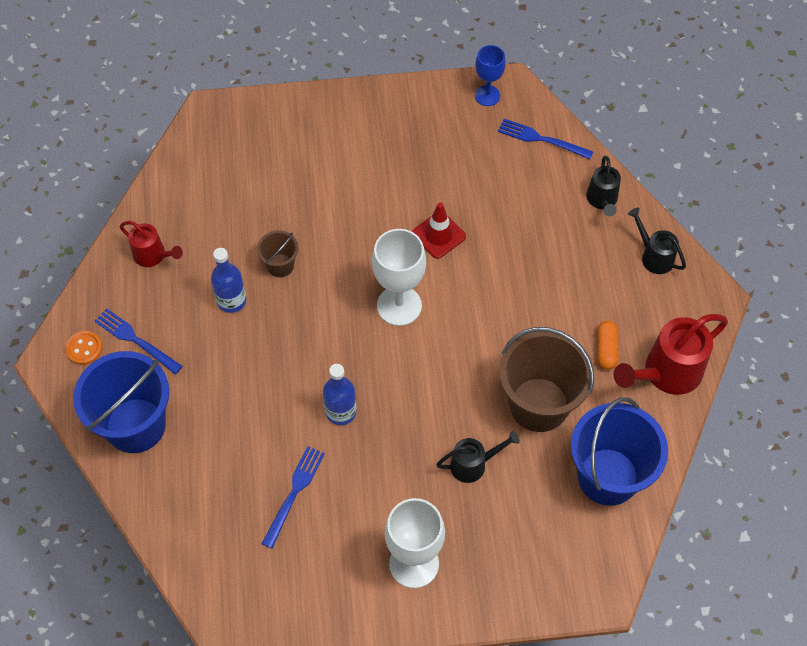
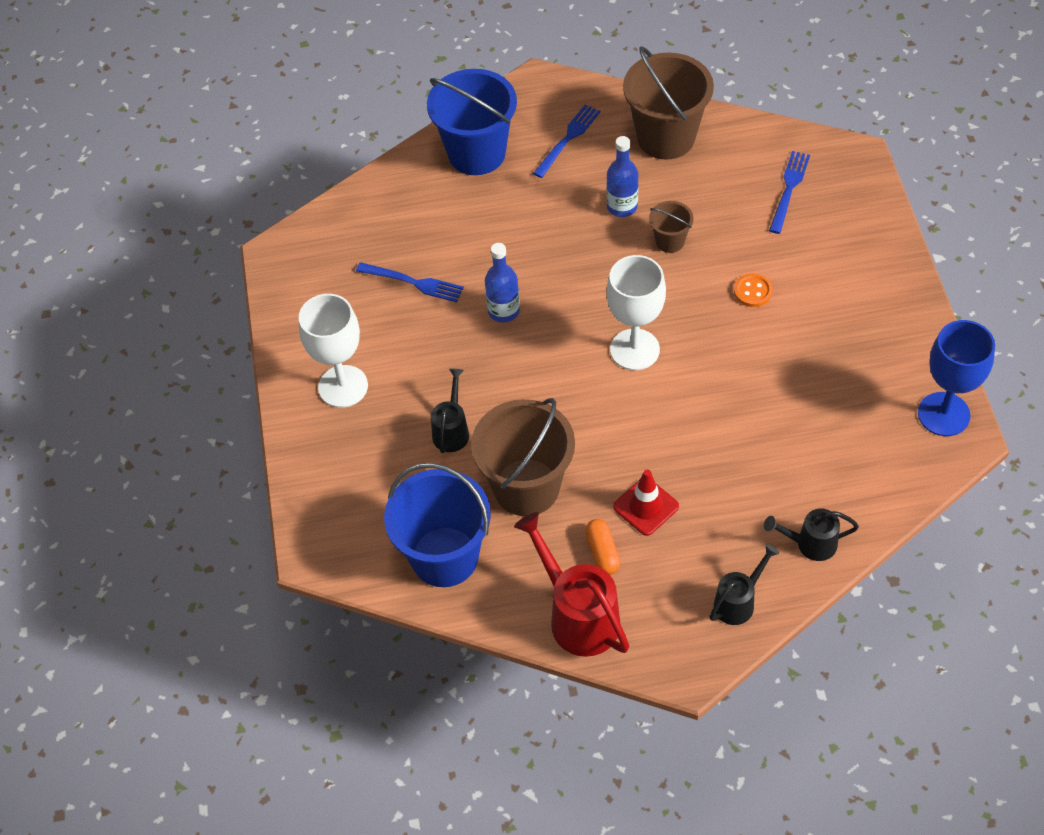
camera: 90 degrees right, 5 degrees down
(84, 348) = (554, 103): orange button -> orange button (752, 291)
(153, 256) = (666, 137): red watering can -> brown bucket
(438, 235) = (731, 379): red traffic cone -> red traffic cone (646, 506)
(473, 464) = (452, 430): black watering can -> black watering can turned 150 degrees counterclockwise
(487, 95) = (943, 414): blue goblet -> blue goblet, size x1.61
(540, 139) = (889, 474): blue fork -> blue fork (789, 188)
(606, 349) = (602, 552): orange capsule -> orange capsule turned 75 degrees clockwise

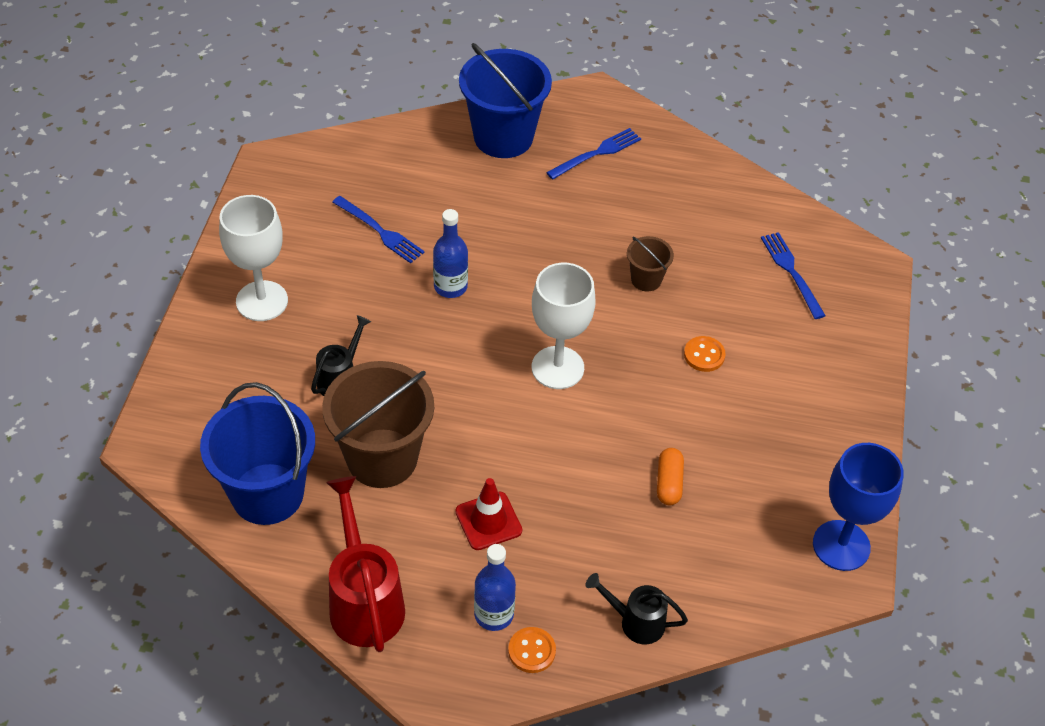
camera: 15 degrees right, 5 degrees down
(602, 552) = (422, 549): orange capsule -> orange capsule (668, 483)
(622, 206) = (616, 231): blue bottle -> blue bottle (494, 614)
(666, 137) = (692, 183): brown bucket -> none
(738, 602) = (531, 651): black watering can -> orange button
(789, 188) = (791, 271): blue fork -> blue fork turned 60 degrees counterclockwise

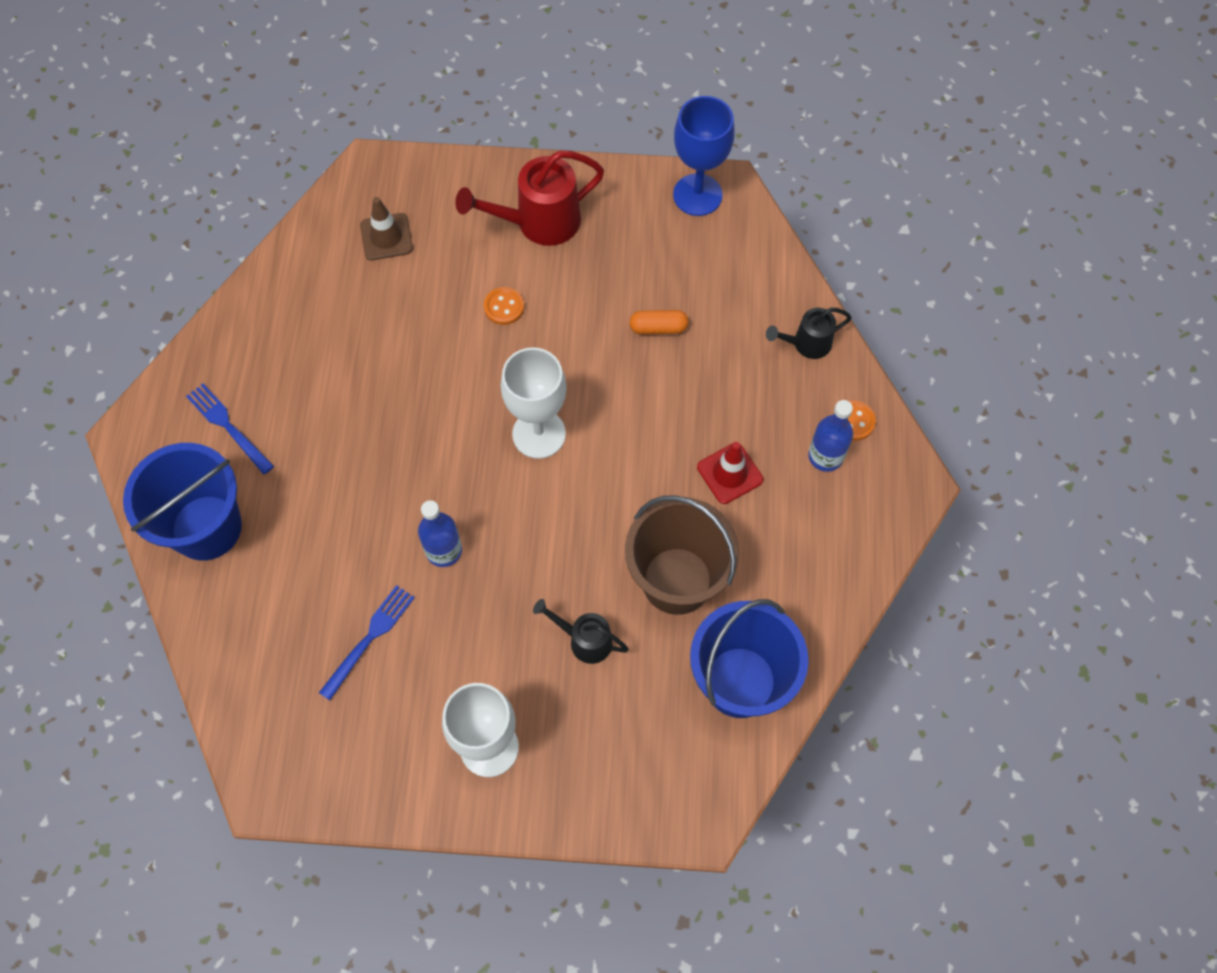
camera: 95 degrees left, 15 degrees up
(364, 600) = (837, 567): red watering can -> red watering can (538, 222)
(635, 622) = (806, 344): black watering can -> black watering can turned 60 degrees clockwise
(646, 279) = (412, 364): brown bucket -> none
(791, 271) = (386, 237): blue fork -> brown traffic cone

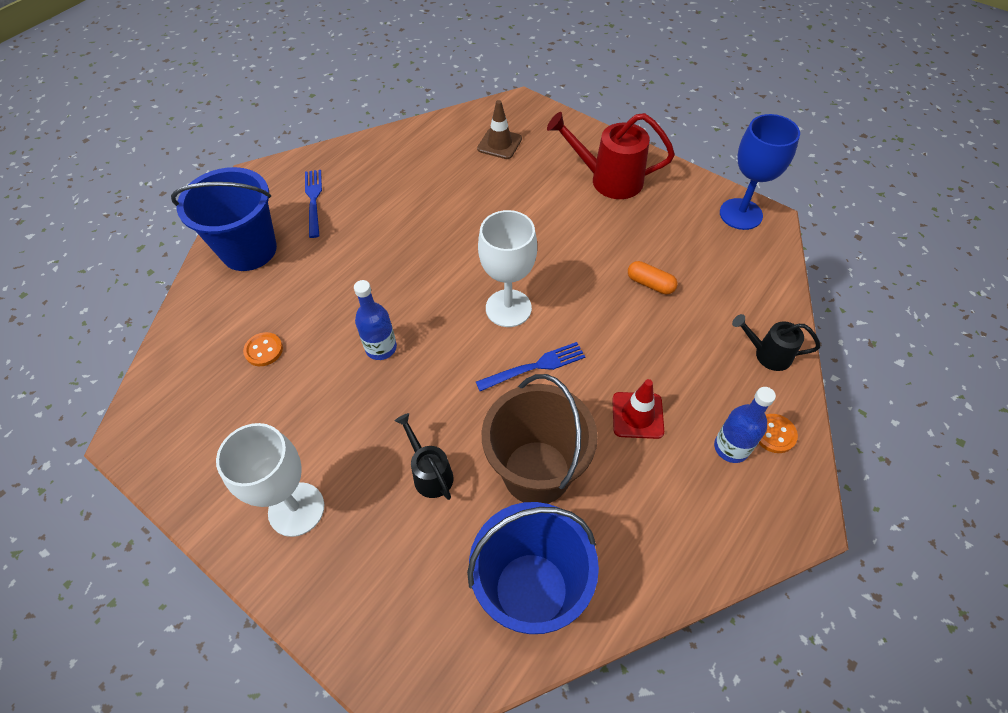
camera: 35 degrees right, 10 degrees down
(370, 637) = (284, 376): blue fork -> blue fork (535, 366)
(504, 307) = (545, 218): orange button -> orange button (264, 350)

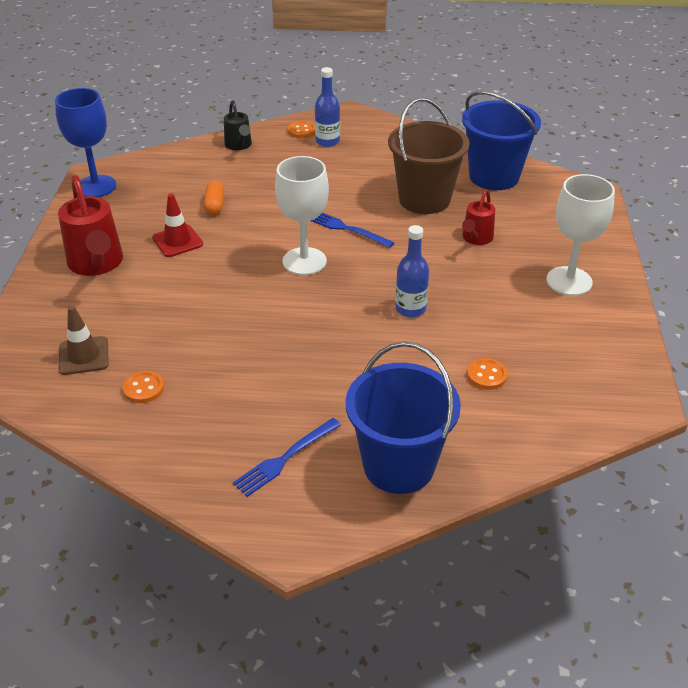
camera: 125 degrees left, 15 degrees down
(430, 473) = (476, 238): black watering can -> red watering can
(440, 160) = (143, 388): none -> orange button
(637, 415) = (340, 177): red traffic cone -> red traffic cone (177, 241)

